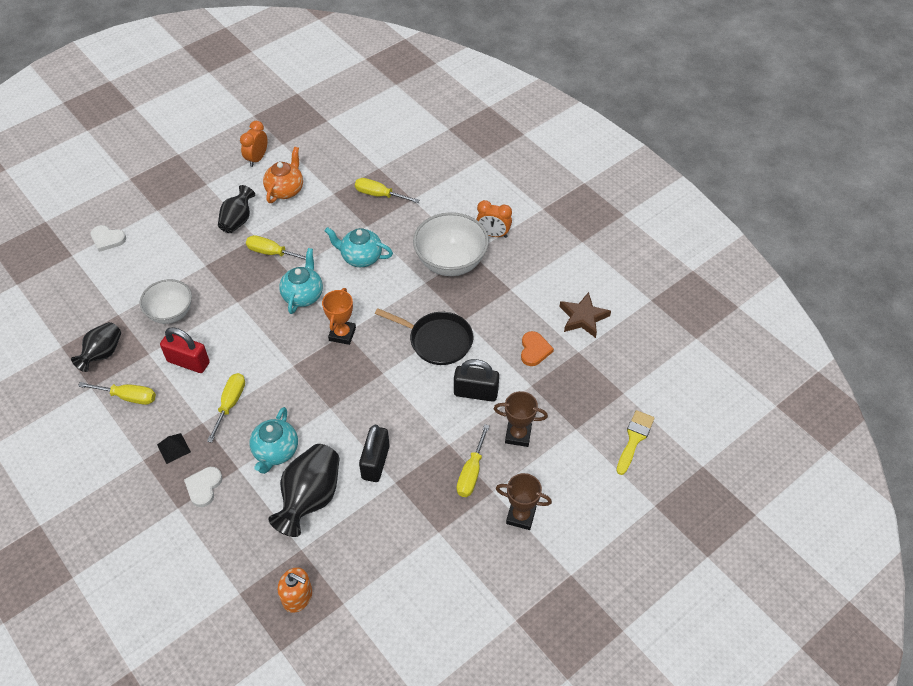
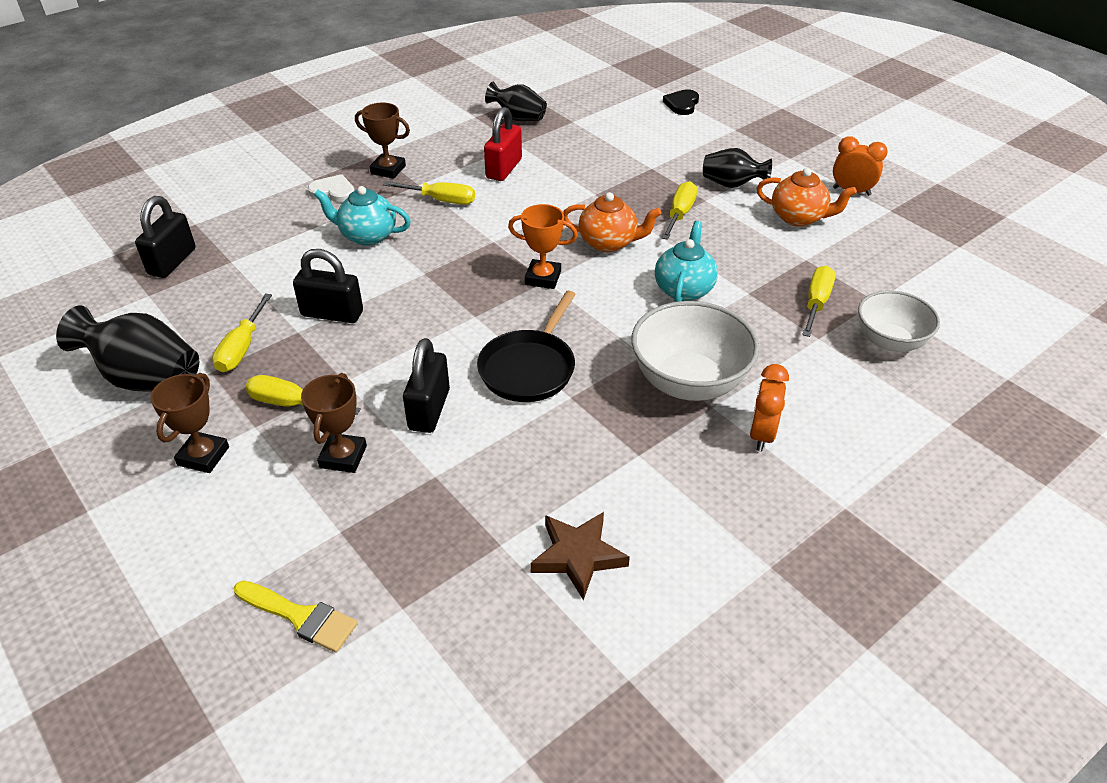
camera: 90 degrees right, 10 degrees down
(107, 239) = (682, 104): white heart -> black heart
(128, 397) = (460, 138): yellow screwdriver -> yellow screwdriver (242, 348)
(171, 313) = (575, 152): white bowl -> white bowl (889, 342)
(174, 448) = (388, 170): black pyramid -> brown trophy
(297, 597) = (172, 262): orange soap dispenser -> black padlock
(303, 295) = (609, 242): turquoise teapot -> orange teapot
(310, 498) = (295, 264): black vase -> black vase (145, 378)
(534, 350) = (506, 482): orange heart -> none

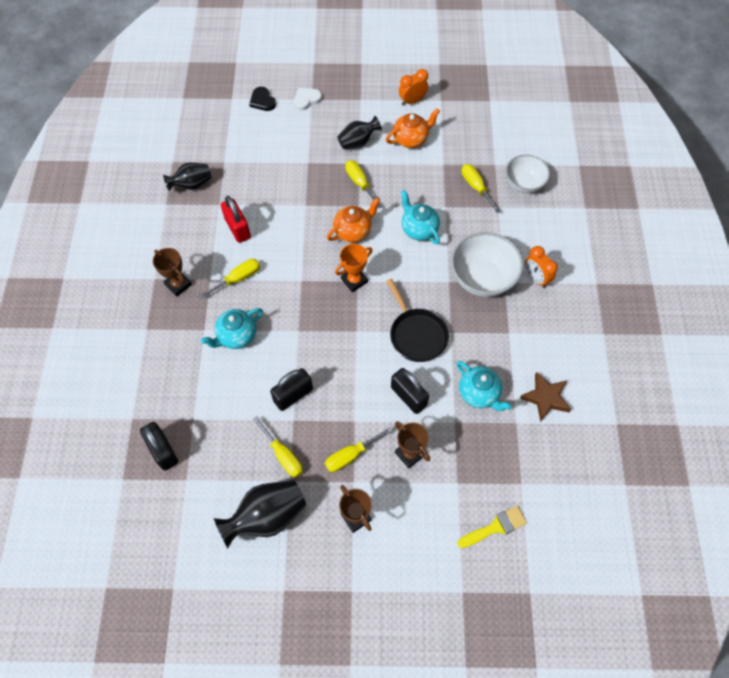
camera: 50 degrees left, 20 degrees up
(333, 192) = (173, 326): white heart -> white heart (306, 99)
(388, 170) = (178, 284): brown trophy -> brown trophy turned 75 degrees clockwise
(506, 477) = (479, 393): none -> turquoise teapot

